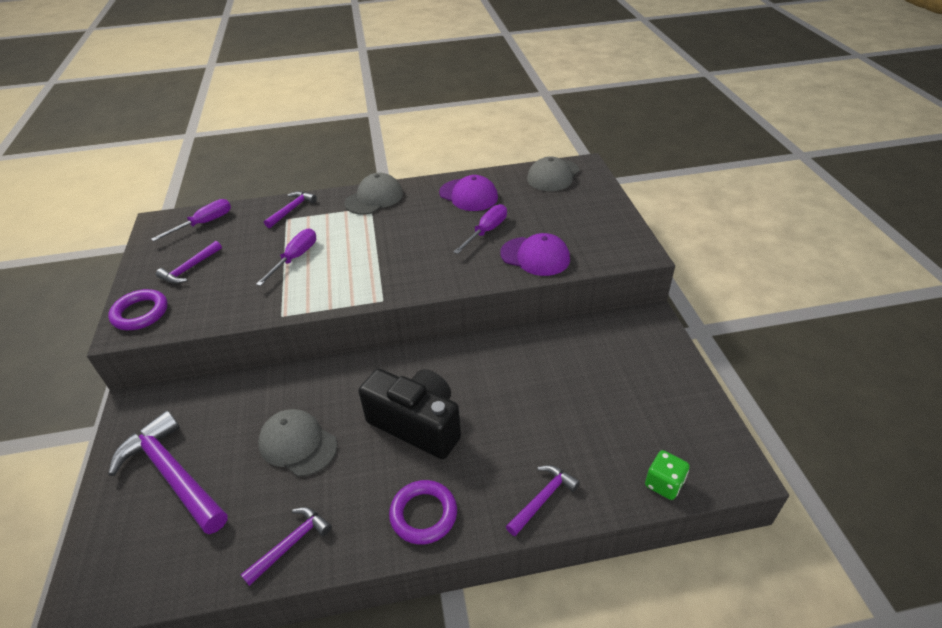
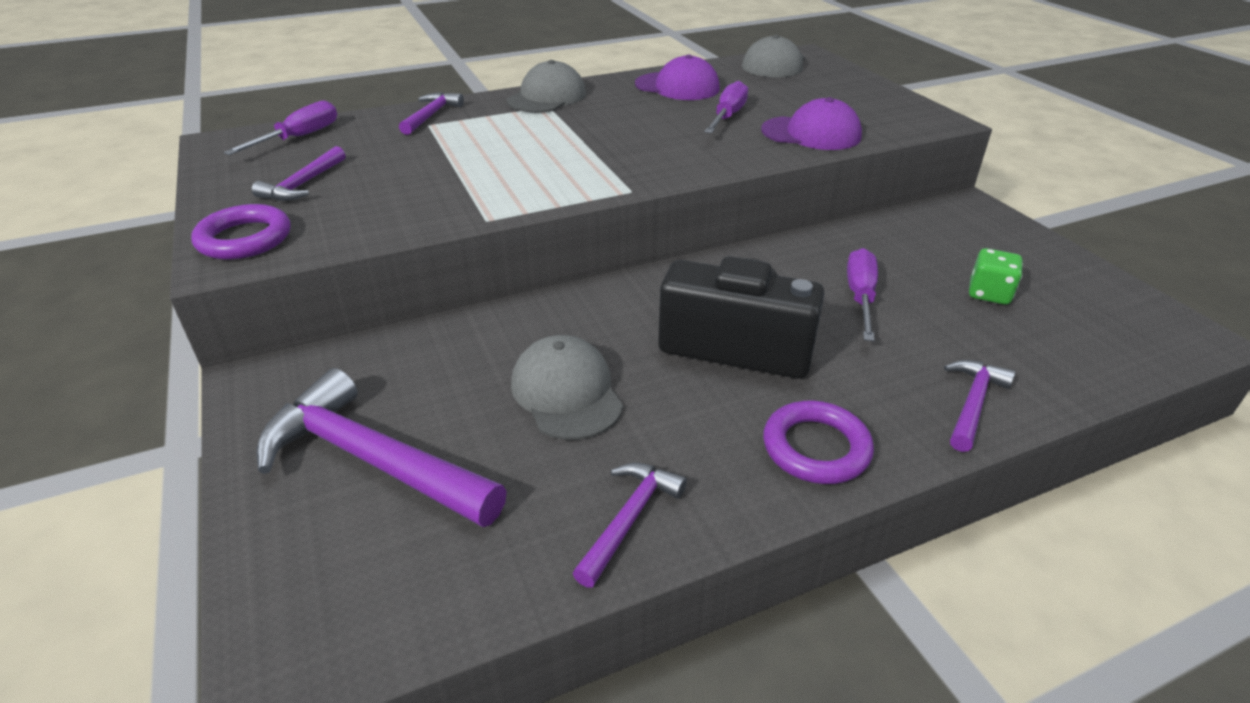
camera: 15 degrees left, 5 degrees down
(295, 258) = (468, 161): purple screwdriver -> purple screwdriver (860, 297)
(298, 444) = (566, 392): grey cap -> grey cap turned 45 degrees clockwise
(664, 483) = (1116, 364): green dice -> green dice (989, 293)

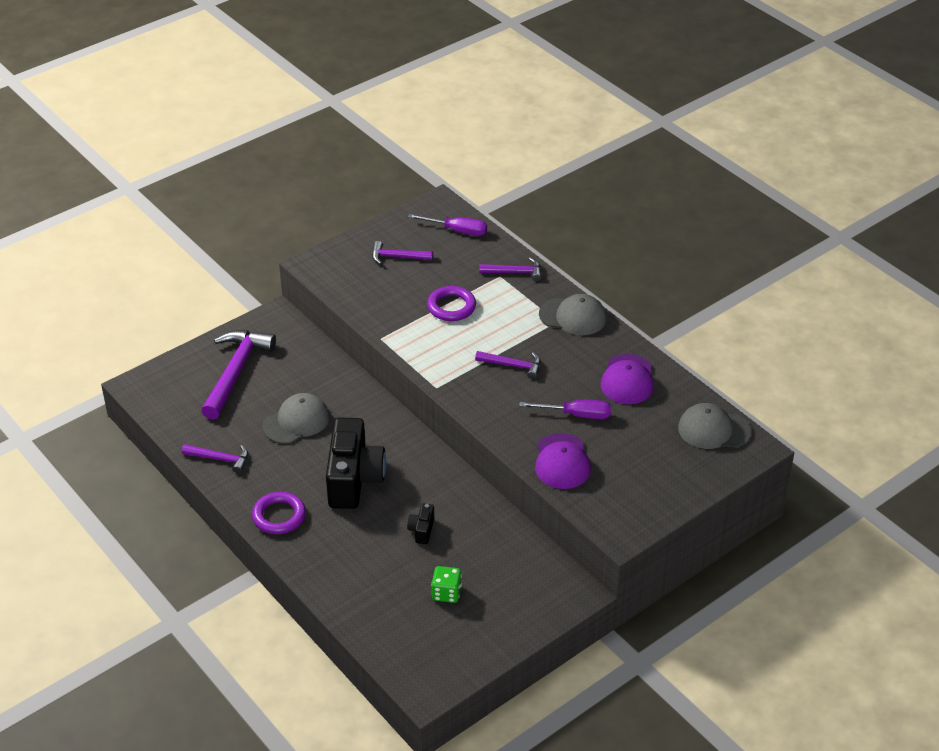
camera: 75 degrees right, 5 degrees up
(244, 239) = (333, 262): purple ring -> purple ring (451, 307)
(860, 297) = (422, 530): purple screwdriver -> black camera
(972, 403) = (329, 577): purple hammer -> purple hammer (513, 366)

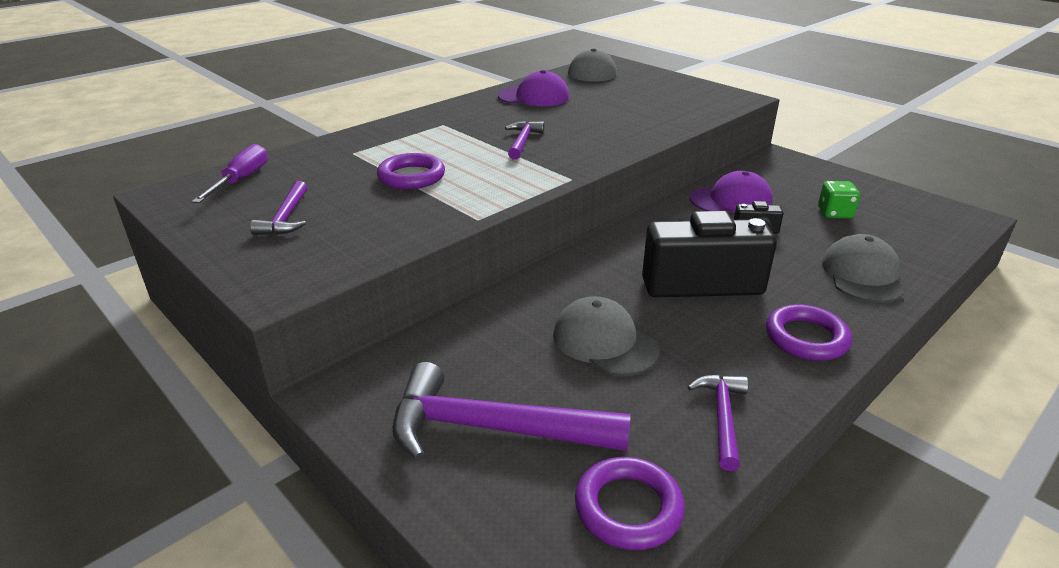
camera: 95 degrees left, 10 degrees down
(173, 414) = (628, 508): none -> purple ring
(515, 272) = (348, 145): purple hammer -> none
(562, 462) = (664, 118): purple cap -> purple cap (731, 200)
(573, 316) = (436, 118): grey cap -> grey cap (862, 275)
(576, 415) = (593, 114): purple screwdriver -> none

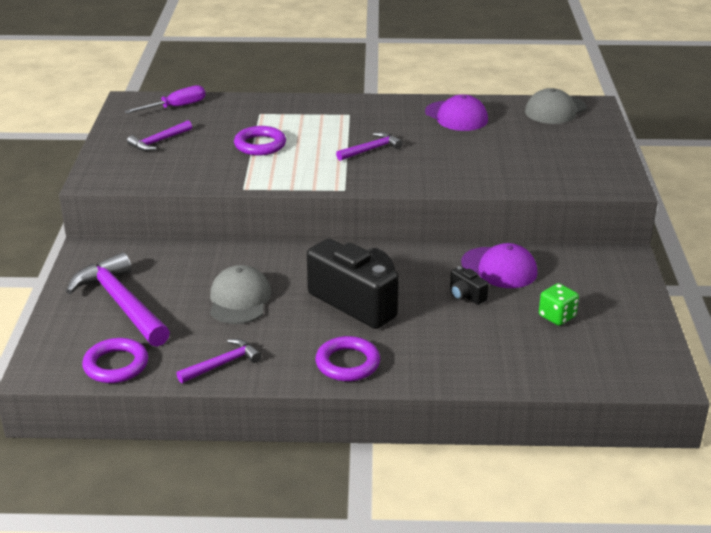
camera: 45 degrees right, 0 degrees up
(862, 275) = (470, 358): grey cap -> none

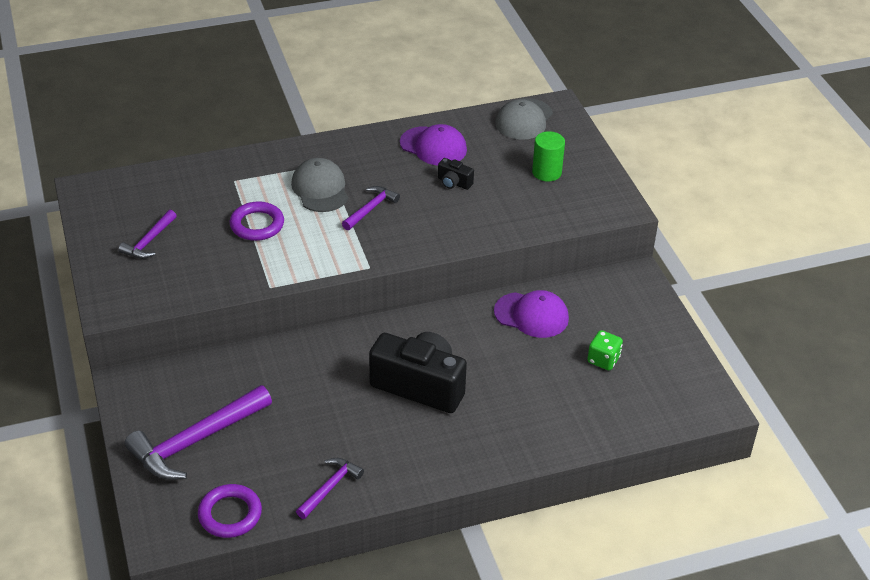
camera: 20 degrees left, 10 degrees up
(121, 303) = (195, 441): purple hammer -> purple hammer turned 75 degrees counterclockwise
(175, 107) = (140, 189): purple screwdriver -> none
(239, 300) = (308, 409): grey cap -> grey cap (320, 189)
(347, 363) = (443, 458): purple ring -> none
(466, 295) = (515, 355): black camera -> black camera (454, 183)
(558, 149) = (546, 172): none -> green cylinder

